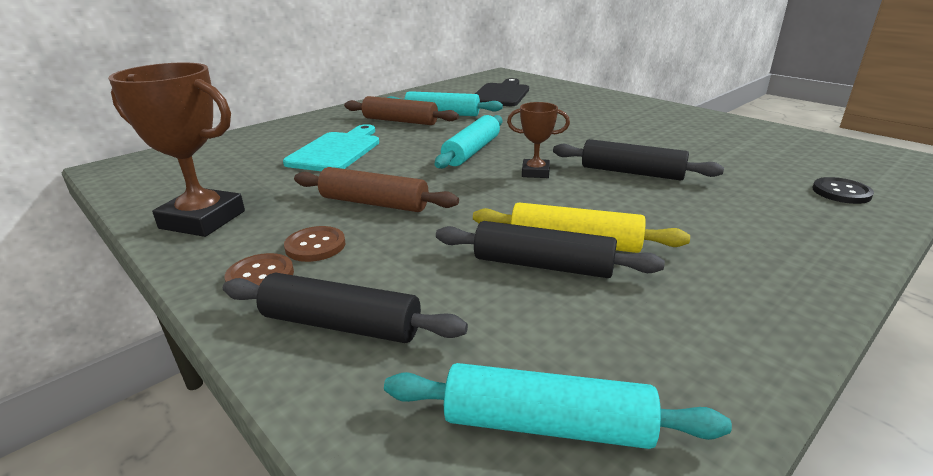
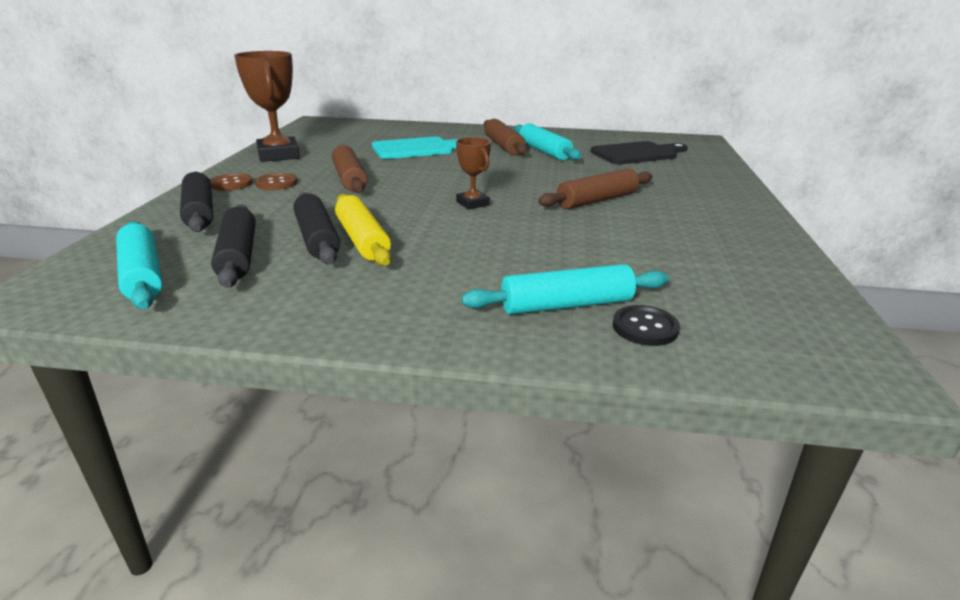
camera: 50 degrees right, 0 degrees up
(471, 151) = (481, 177): turquoise rolling pin -> turquoise rolling pin (566, 305)
(587, 134) = (597, 200): none -> brown rolling pin
(632, 172) = (531, 232): black rolling pin -> black rolling pin (238, 256)

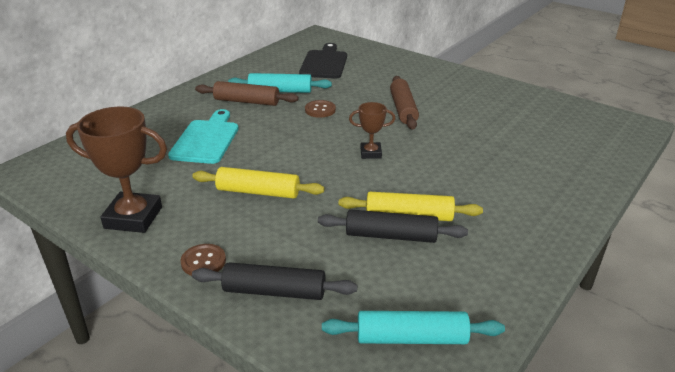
camera: 60 degrees left, 5 degrees up
(238, 256) = (401, 281): black rolling pin -> none
(277, 183) = (230, 233): brown button -> brown button (320, 110)
(349, 179) = (258, 192): brown rolling pin -> yellow rolling pin
(566, 305) = (548, 171): turquoise rolling pin -> none
(645, 327) = (582, 158): black button -> none

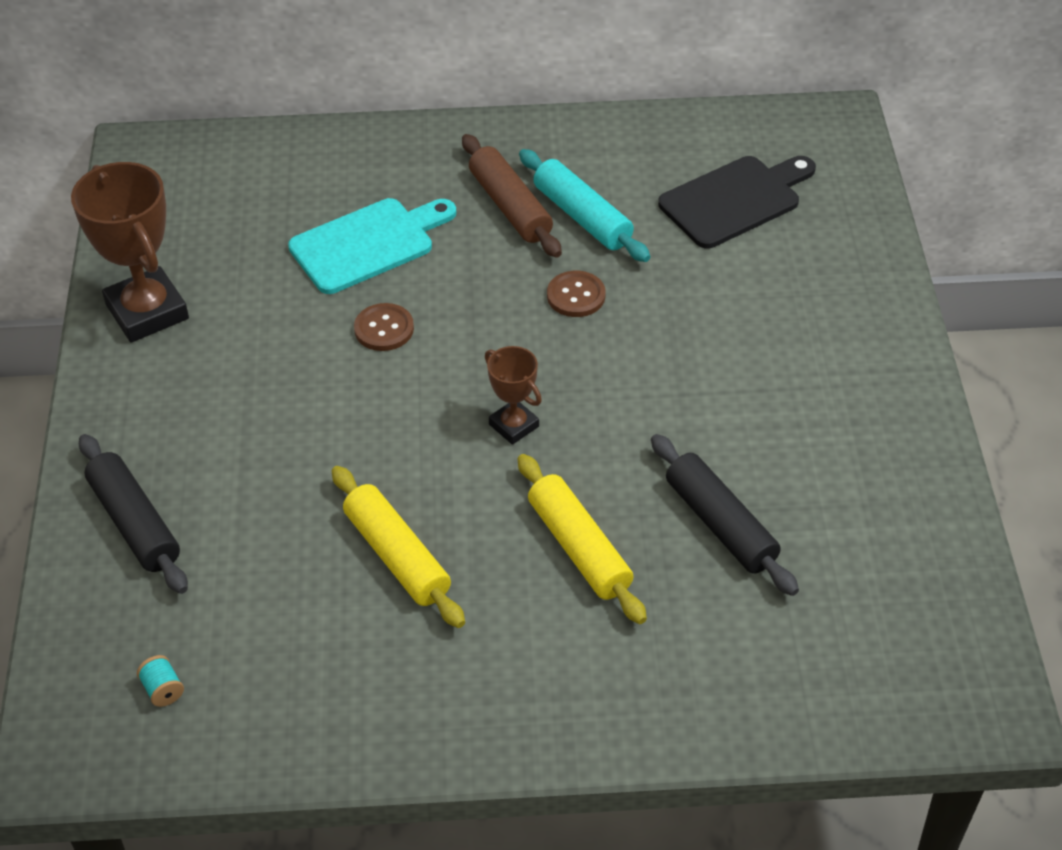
camera: 50 degrees right, 15 degrees up
(203, 261) = (129, 428): brown button -> brown button (384, 329)
(258, 192) = (303, 378): yellow rolling pin -> yellow rolling pin (579, 548)
(391, 236) = (335, 563): black rolling pin -> black rolling pin (720, 524)
(403, 109) = (688, 383): brown rolling pin -> none
(411, 338) = (163, 689): turquoise rolling pin -> turquoise spool

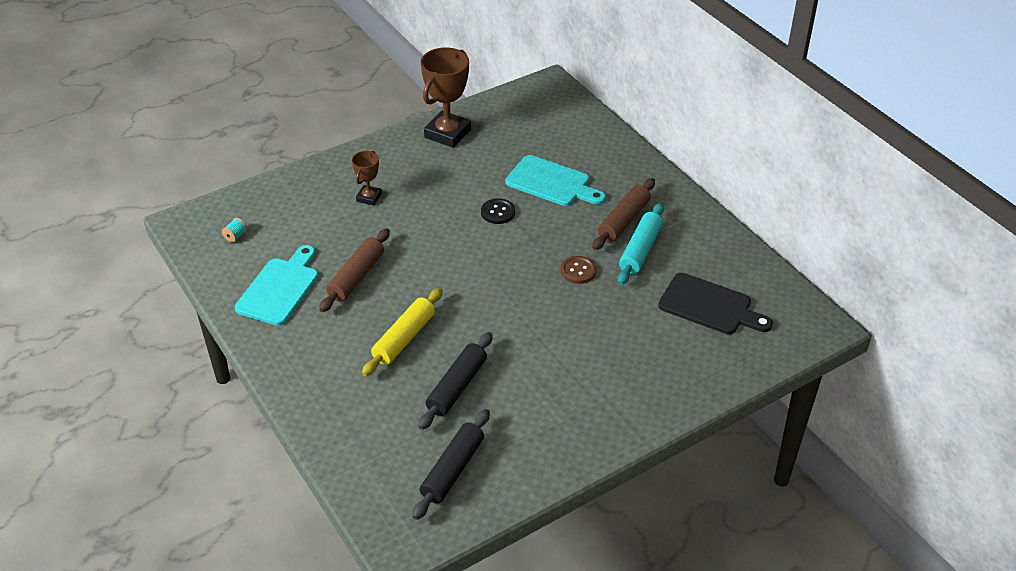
camera: 60 degrees right, 5 degrees down
(135, 523) = (320, 187): black rolling pin -> black rolling pin (453, 470)
(348, 670) = (280, 288): none -> turquoise cutting board
(384, 329) = (498, 212): brown button -> black button
(397, 556) = (356, 277): yellow rolling pin -> brown rolling pin
(514, 425) = (468, 283): brown trophy -> brown trophy (369, 197)

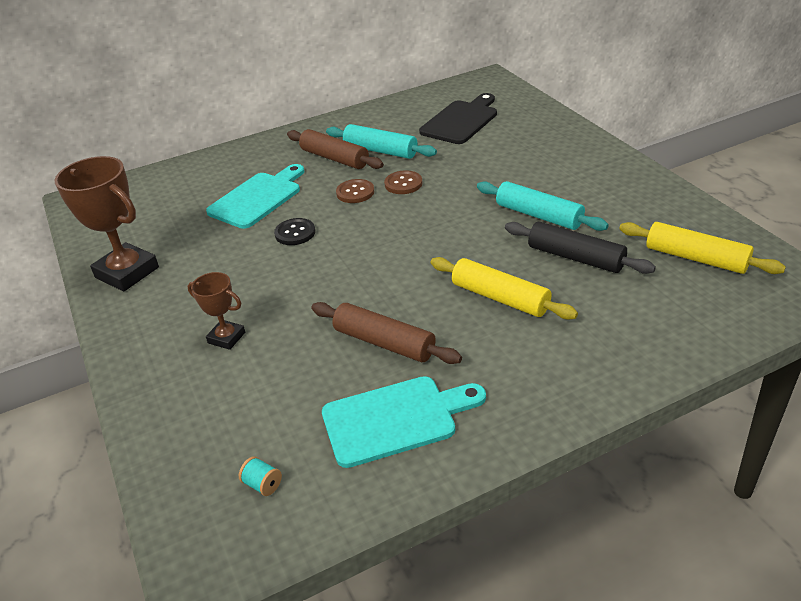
camera: 80 degrees left, 5 degrees down
(280, 288) = (396, 419): turquoise cutting board -> turquoise cutting board turned 135 degrees clockwise
(453, 470) = (696, 258): black rolling pin -> yellow rolling pin
(524, 364) = (539, 215): none -> turquoise rolling pin
(562, 241) = (355, 192): none -> brown button

